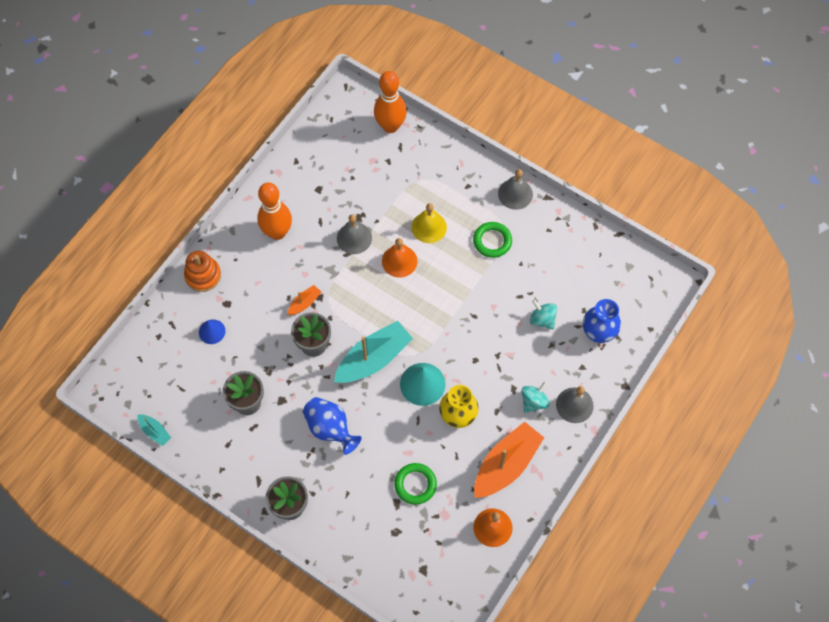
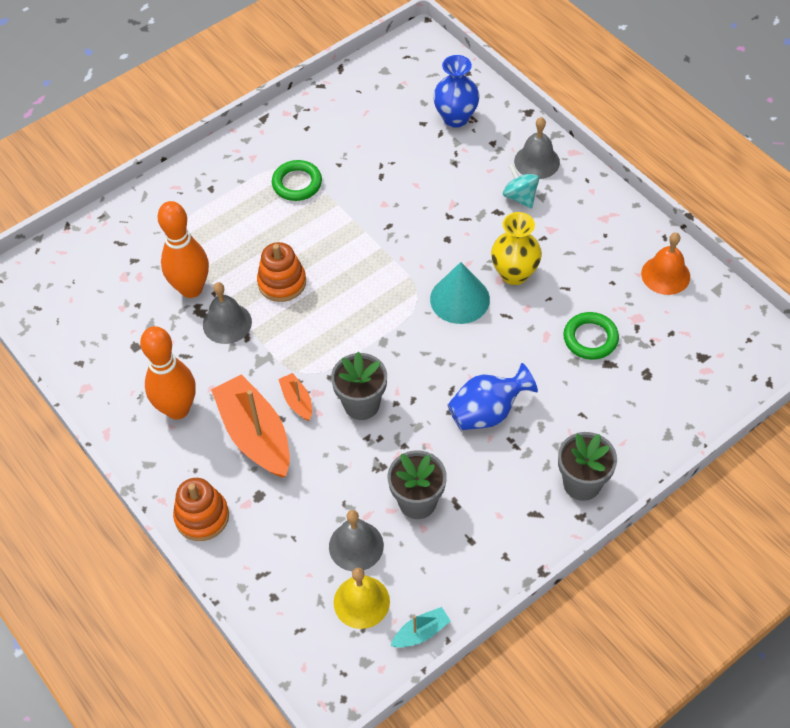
camera: 70 degrees left, 10 degrees down
(212, 331) = (294, 524): blue cone -> none
(373, 359) = (407, 342): turquoise boat -> none
(390, 126) = (84, 246): orange bowling pin -> orange bowling pin (191, 289)
(399, 261) = (282, 282): orange bell -> orange stacking toy
(429, 227) = (248, 241): yellow bell -> yellow bell (361, 602)
(506, 465) = (591, 242): orange boat -> orange boat (255, 435)
(515, 194) = (244, 146): grey bell -> grey bell (356, 546)
(542, 319) = (419, 163): turquoise spinning top -> none

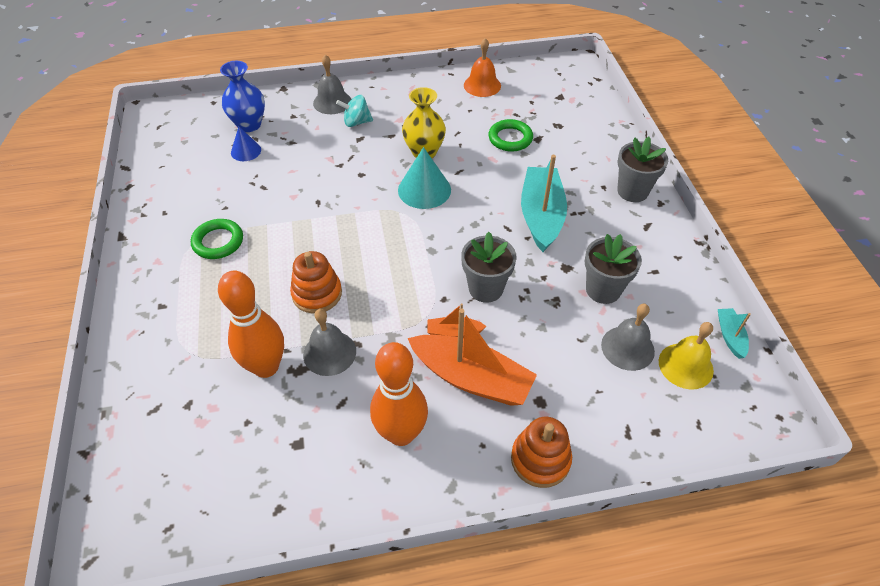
camera: 65 degrees left, 5 degrees down
(255, 435) = (471, 378): orange boat -> orange boat turned 150 degrees counterclockwise
(418, 136) = (246, 151): none -> blue cone
(487, 412) = (541, 216): blue vase -> turquoise boat

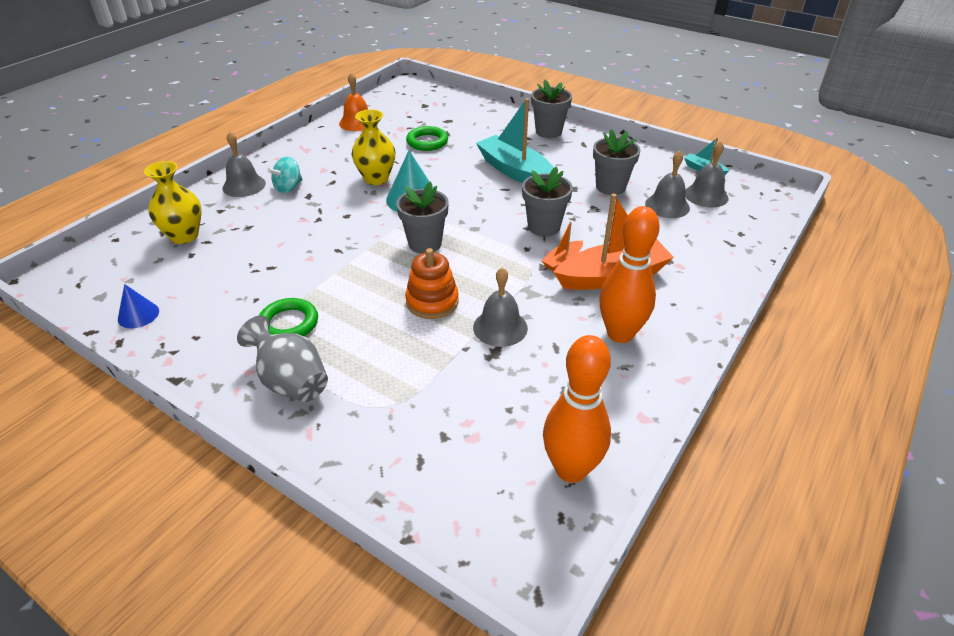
camera: 45 degrees left, 10 degrees down
(167, 288) = (291, 382): none -> grey vase
(246, 151) = (211, 254): blue cone -> blue cone (138, 315)
(249, 125) = (184, 236): blue vase -> yellow vase
(266, 367) = (467, 368): orange bowling pin -> orange bowling pin (571, 469)
(379, 238) = (425, 243): none -> grey flower pot
(540, 459) = (712, 287): orange stacking toy -> none
(685, 365) = (706, 195): yellow bell -> grey bell

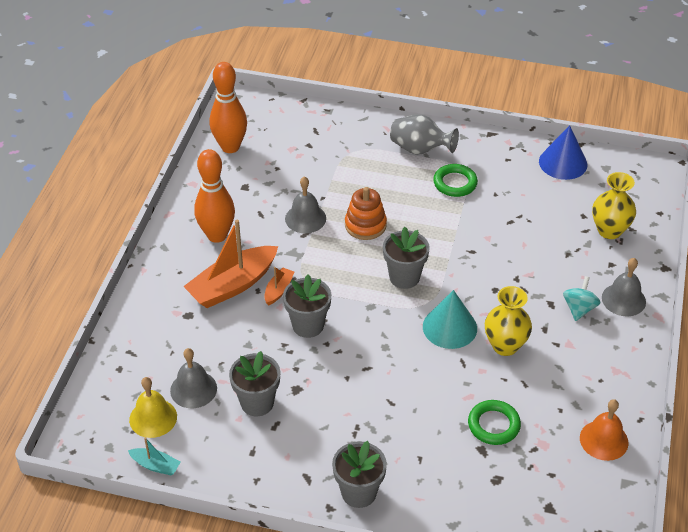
camera: 160 degrees right, 5 degrees up
(138, 315) = (563, 163): blue cone -> blue cone, size x1.67
(515, 171) = (367, 400): turquoise boat -> none
(706, 195) = (153, 418): grey bell -> yellow bell

